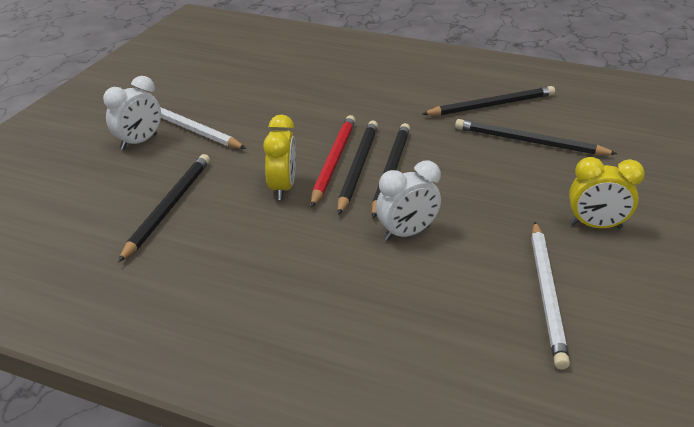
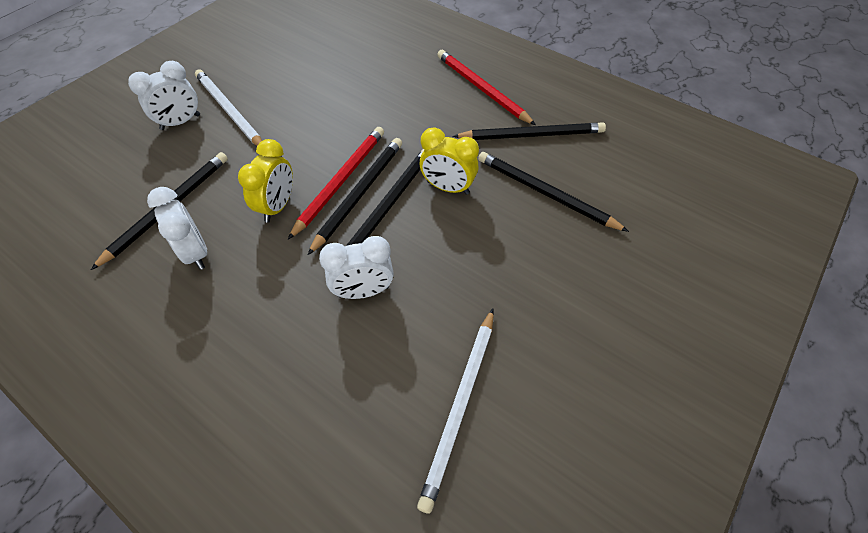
camera: 15 degrees right, 20 degrees up
(220, 234) = (195, 252): none -> white clock
(426, 80) = (482, 89): none -> red pencil
(595, 226) = (557, 325): yellow clock -> yellow clock (448, 187)

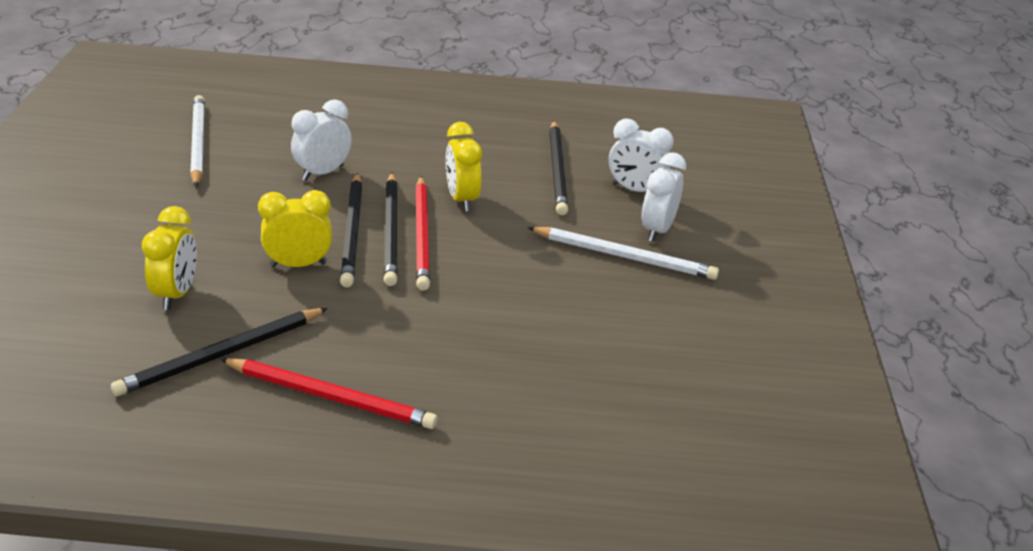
camera: 145 degrees right, 20 degrees down
(195, 252) = (492, 154): white clock -> white clock (635, 190)
(546, 193) = (176, 294): black pencil -> yellow clock

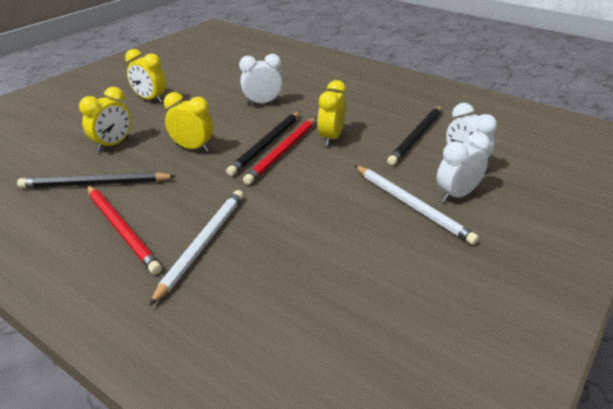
camera: 35 degrees right, 0 degrees up
(147, 209) = (150, 99): none -> yellow clock
(198, 143) = (213, 74): white pencil -> white pencil (202, 244)
(353, 231) = (243, 138): black pencil -> none

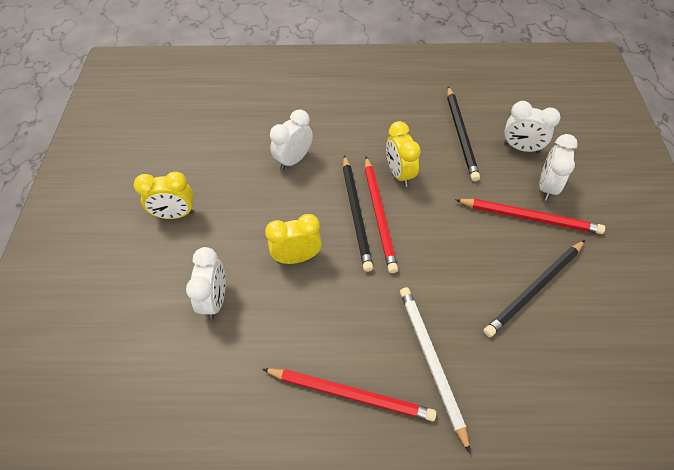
camera: 35 degrees left, 20 degrees up
(96, 184) = (262, 360): black pencil -> black pencil (535, 289)
(113, 145) = (215, 300): yellow clock -> white clock
(411, 205) = (529, 217): white pencil -> red pencil

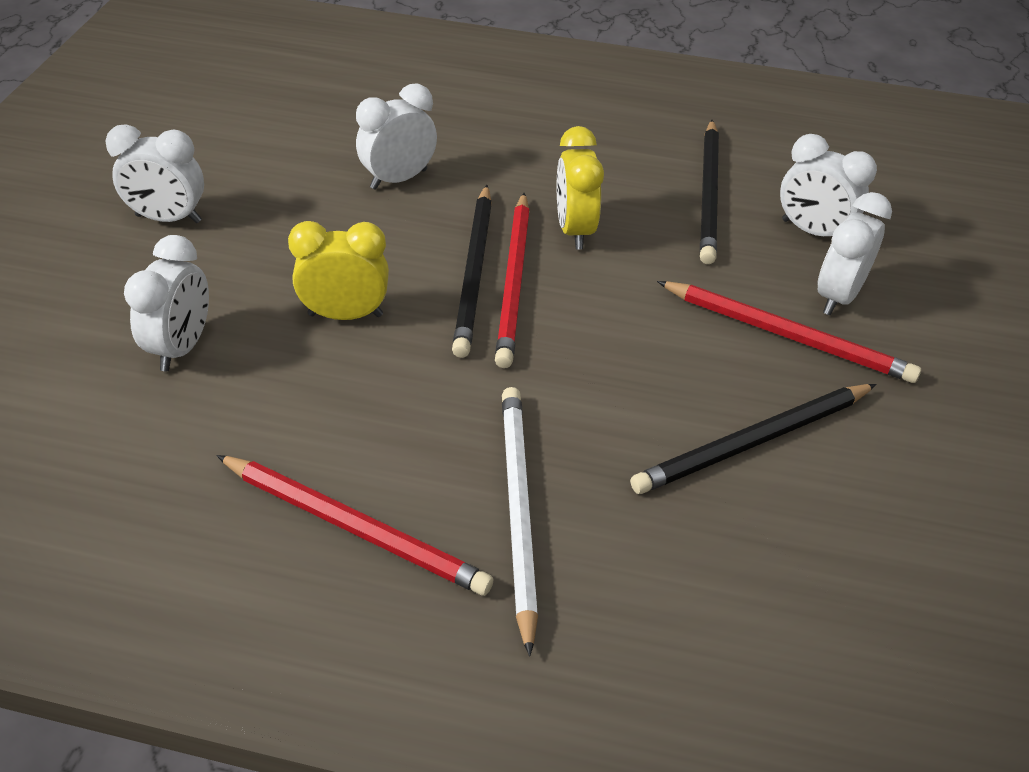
camera: 10 degrees right, 10 degrees down
(175, 214) = (168, 219): yellow clock -> white clock

